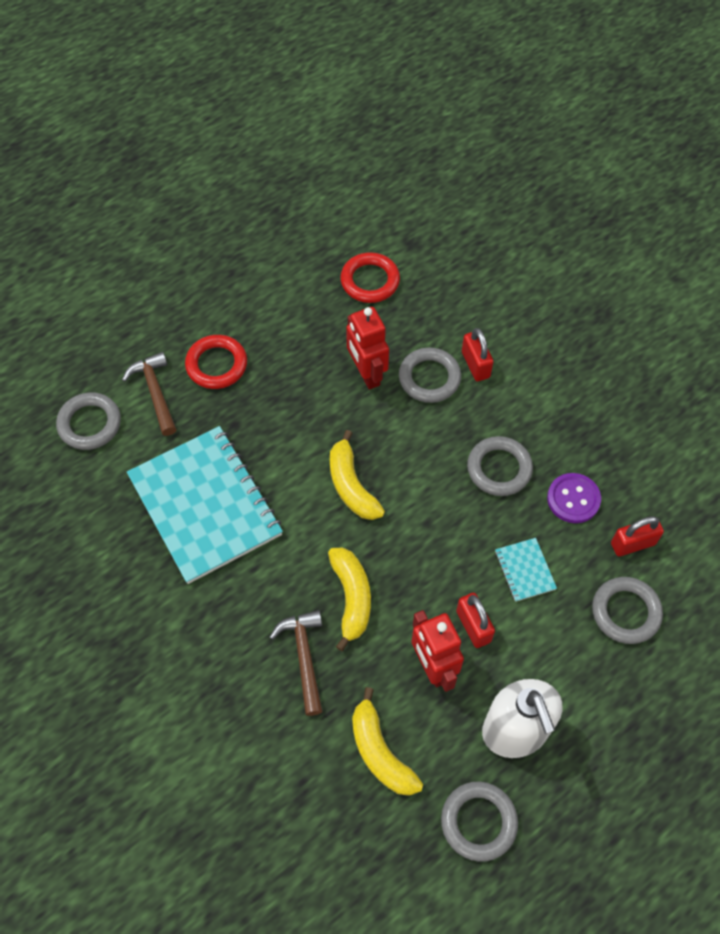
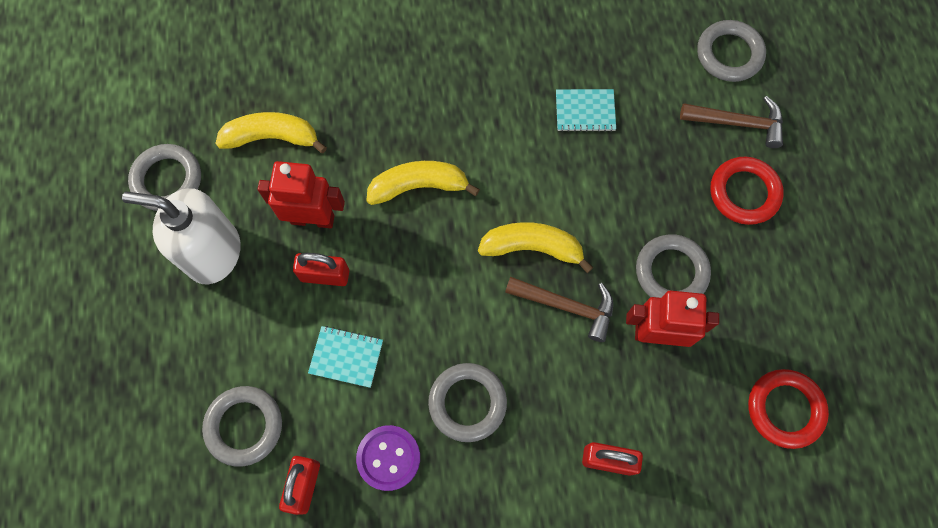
camera: 120 degrees right, 10 degrees up
(205, 505) = (585, 111): turquoise notebook -> turquoise notebook, size x0.41
(304, 657) = (389, 121): brown hammer -> brown hammer (566, 306)
(351, 598) = (418, 186): yellow banana -> yellow banana turned 150 degrees clockwise
(429, 378) = (617, 398): grey ring -> grey ring (671, 272)

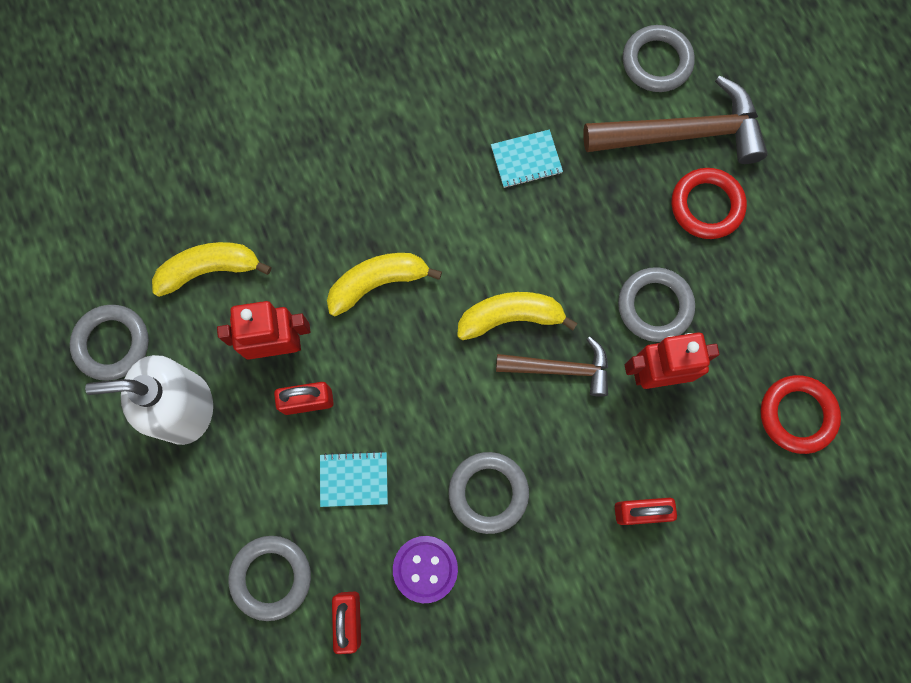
camera: 15 degrees left, 5 degrees up
(737, 123) = (682, 134): brown hammer -> brown hammer, size x1.65

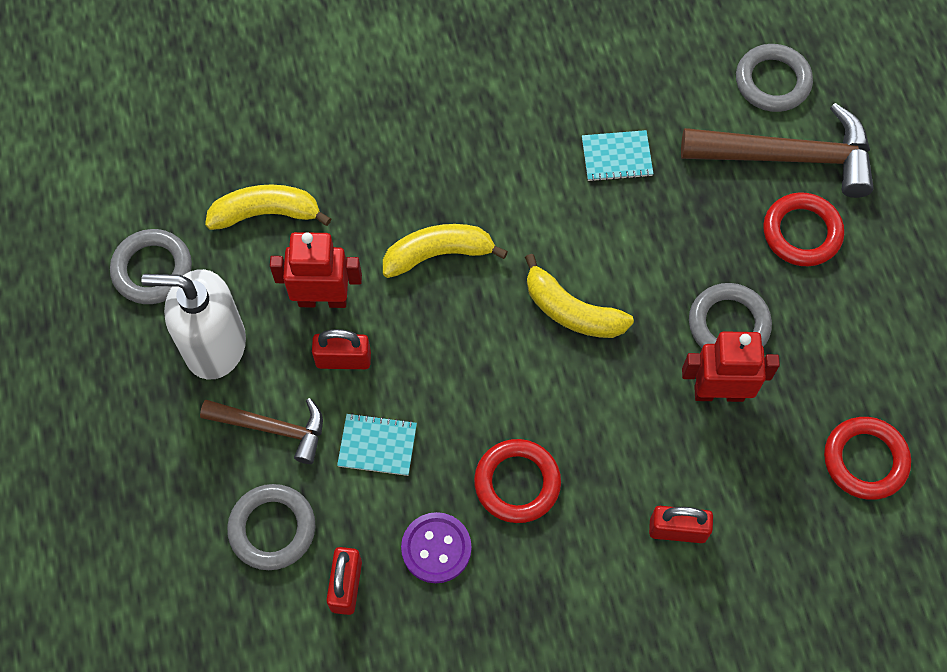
camera: 10 degrees right, 10 degrees down
(488, 492) = (517, 483): grey ring -> red ring
(510, 317) = (572, 311): yellow banana -> yellow banana turned 150 degrees counterclockwise
(560, 368) = (616, 371): brown hammer -> brown hammer (272, 428)

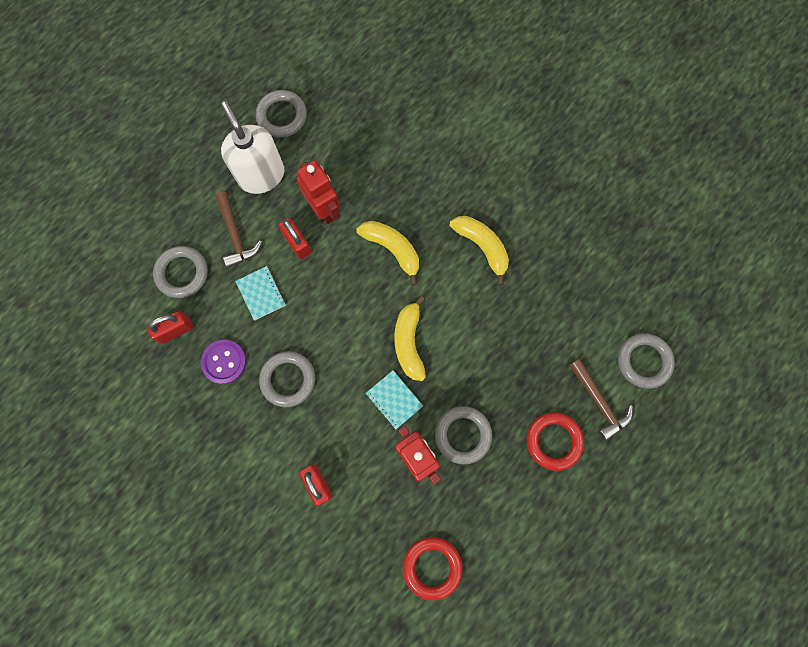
camera: 55 degrees right, 10 degrees up
(266, 213) = (353, 147): yellow banana -> yellow banana (482, 247)
(517, 483) = (288, 379): red ring -> grey ring
(616, 157) = (524, 304): turquoise notebook -> turquoise notebook (394, 400)
(788, 157) = (599, 402): brown hammer -> brown hammer, size x0.60

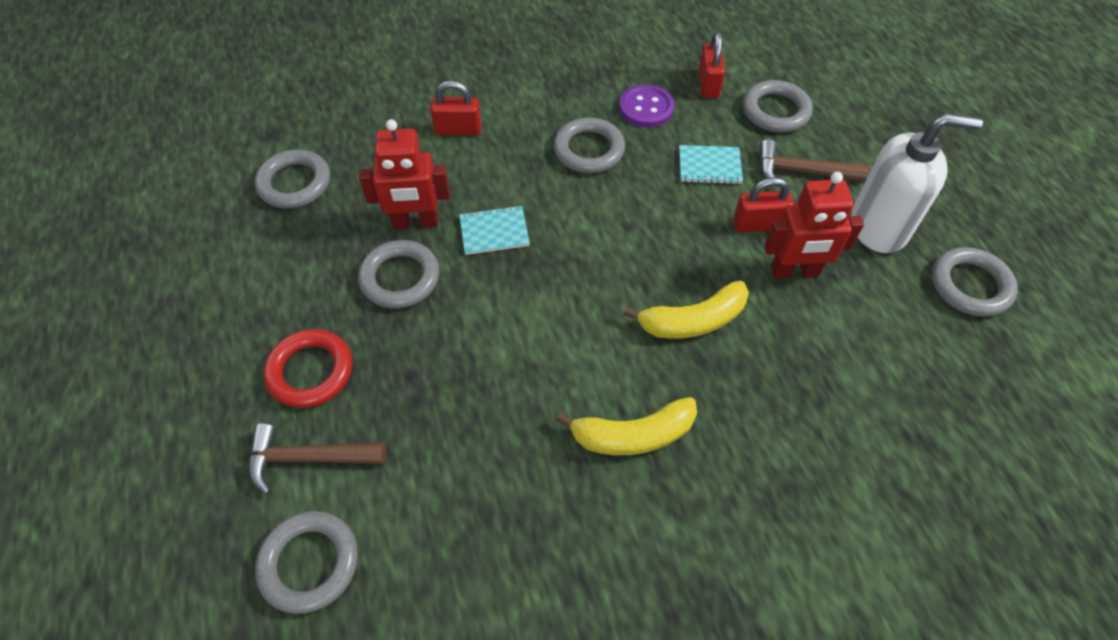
camera: 120 degrees right, 20 degrees down
(409, 342) = (552, 279): yellow banana -> none
(432, 567) = (295, 183): red ring -> grey ring

